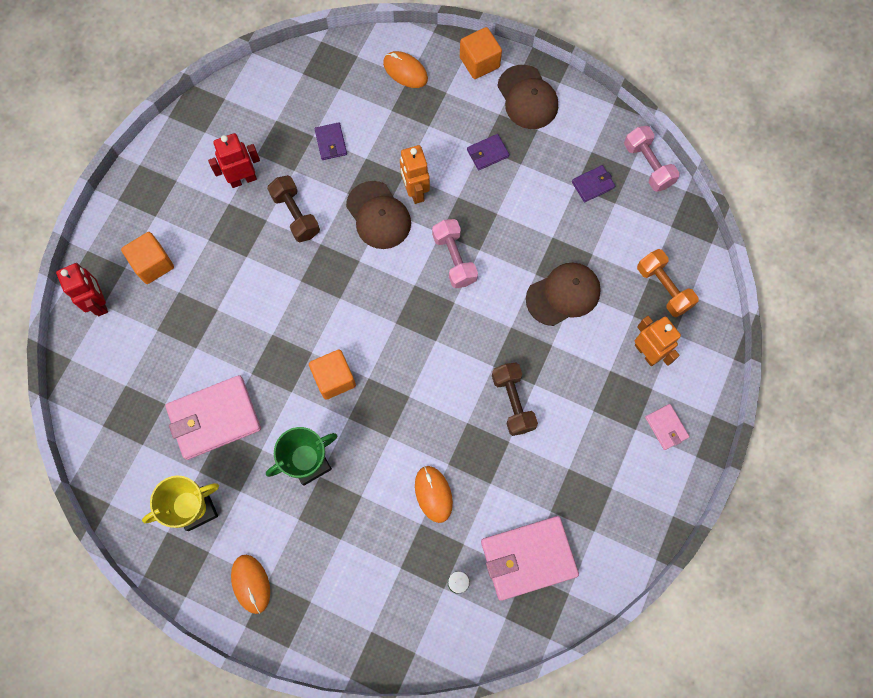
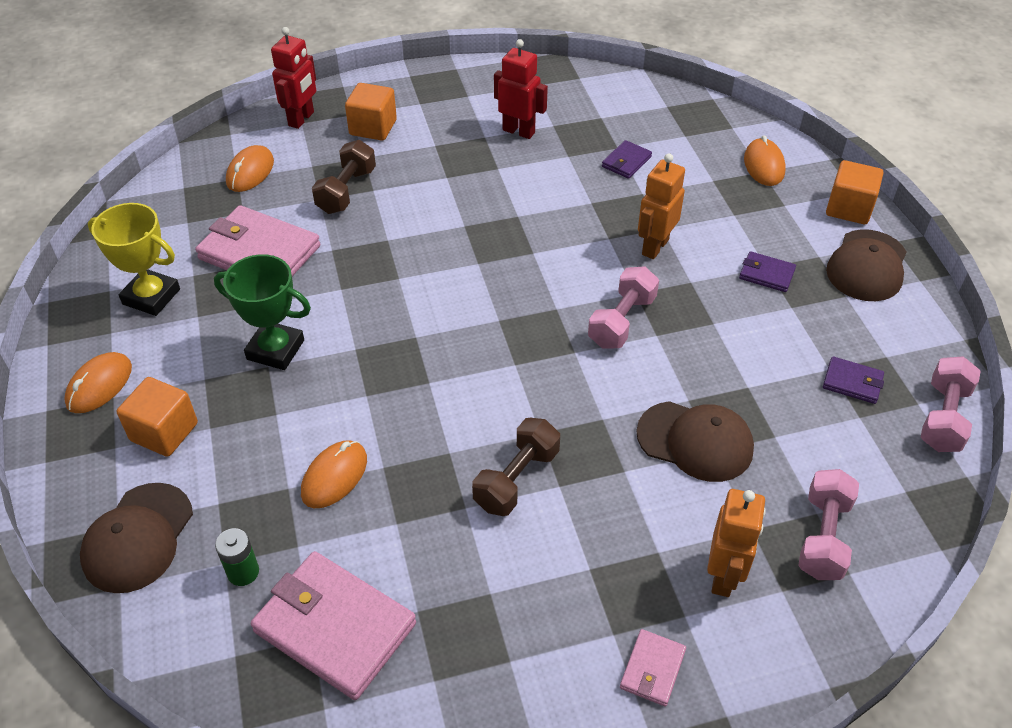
camera: 50 degrees right, 25 degrees down
(126, 373) = (250, 172): none -> orange mouse
(295, 215) = (526, 183): brown dumbbell -> brown dumbbell (346, 191)
(334, 378) = (387, 311): orange cube -> orange cube (164, 432)
(378, 215) = (596, 237): brown cap -> brown cap (138, 538)
(663, 288) = (823, 537): orange dumbbell -> pink dumbbell

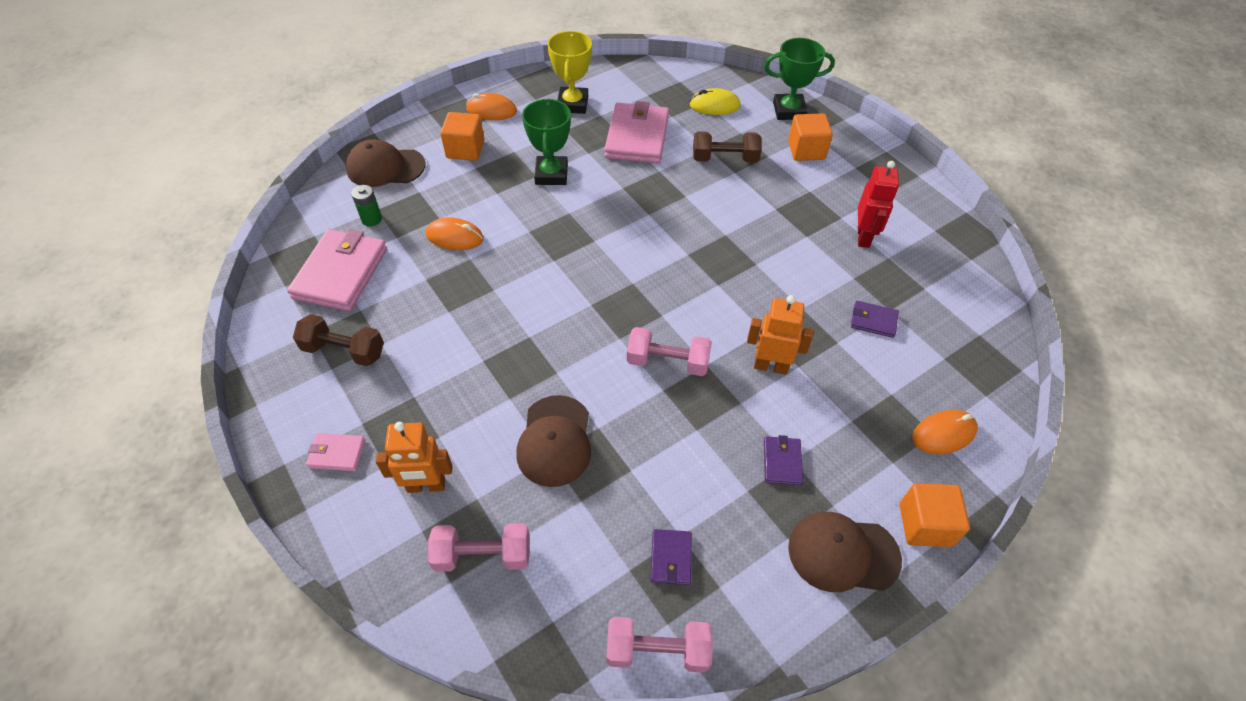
camera: 70 degrees right, 5 degrees up
(250, 172) = (714, 105): orange mouse -> yellow mouse
(301, 119) = (789, 111): red robot -> green trophy
(516, 479) = (481, 333): brown dumbbell -> brown dumbbell (344, 351)

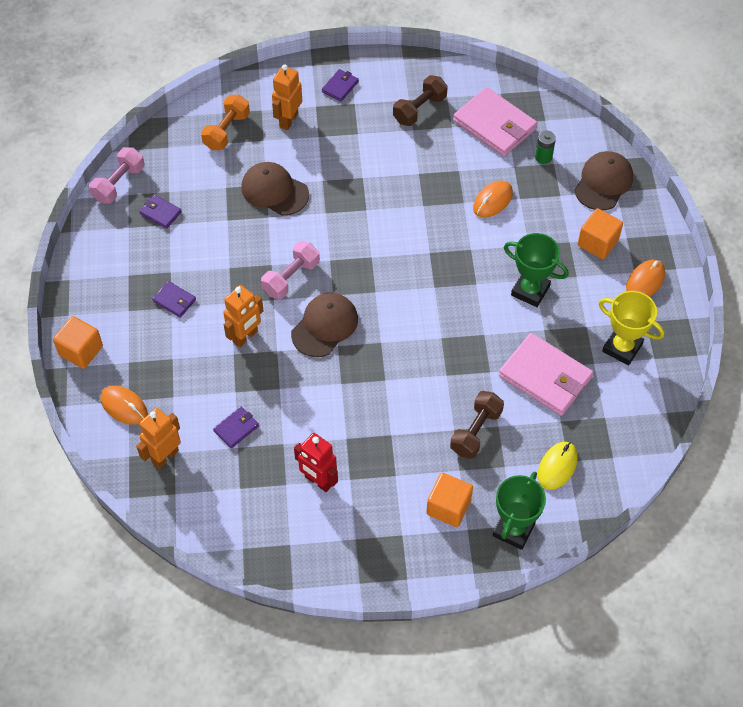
camera: 120 degrees right, 5 degrees up
(337, 453) = (340, 86): pink wallet -> purple wallet
(483, 555) = (227, 131): pink dumbbell -> orange dumbbell
(843, 553) = (99, 296): brown cap -> brown cap (325, 326)
(944, 434) = (124, 406): orange mouse -> orange mouse turned 60 degrees counterclockwise
(956, 364) = (165, 456): none -> orange robot

